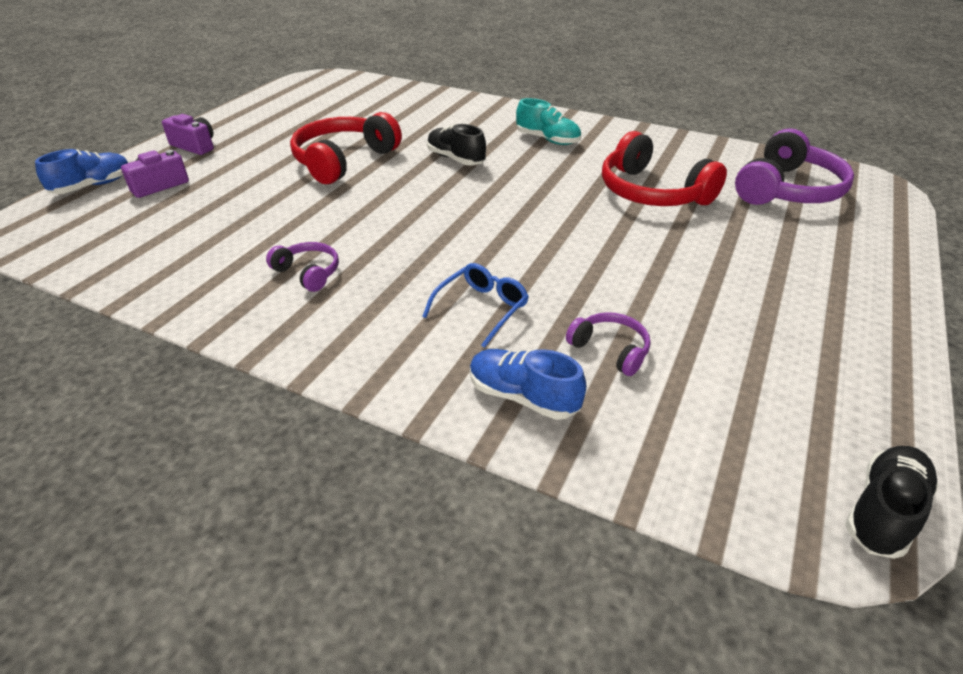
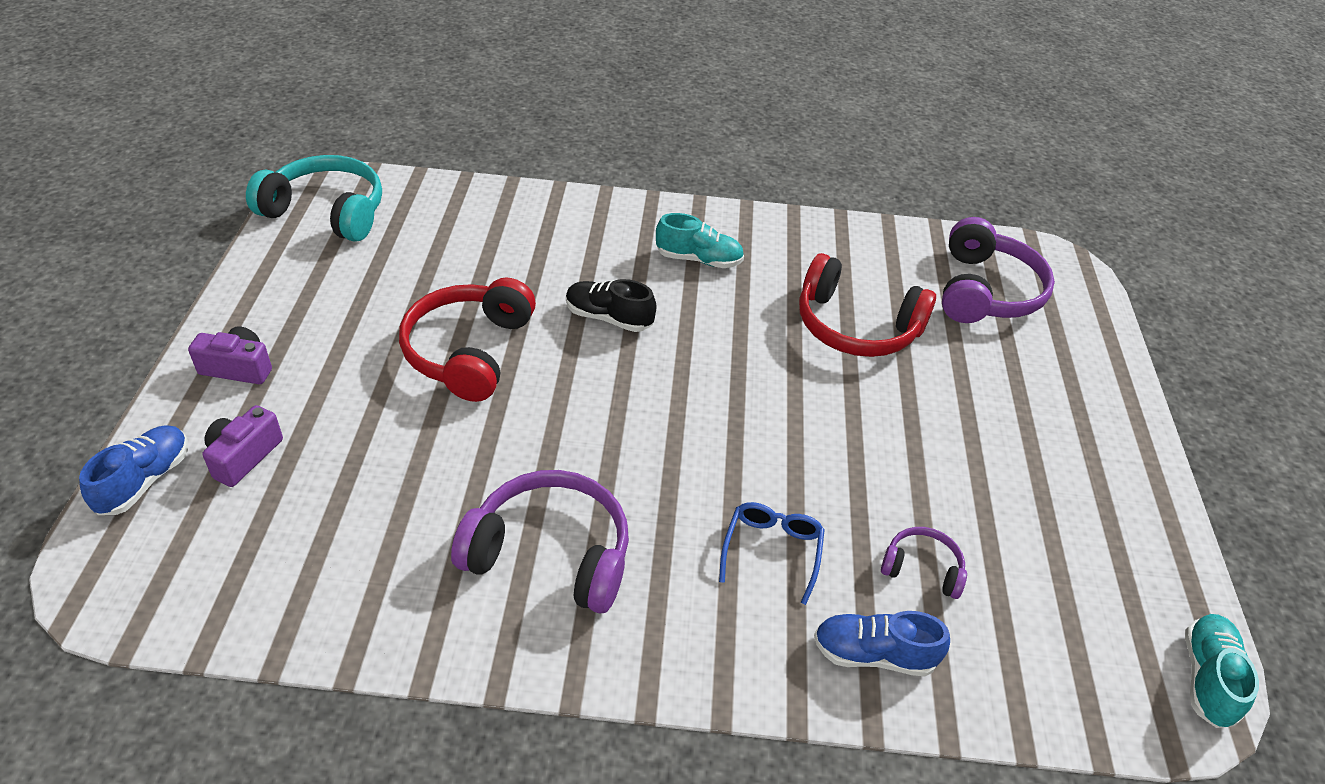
camera: 25 degrees left, 5 degrees up
(308, 273) = (550, 554): purple headphones -> purple headphones, size x1.99
(312, 87) = (327, 212): none -> turquoise headphones
(883, 511) = (1207, 678): black shoe -> turquoise shoe

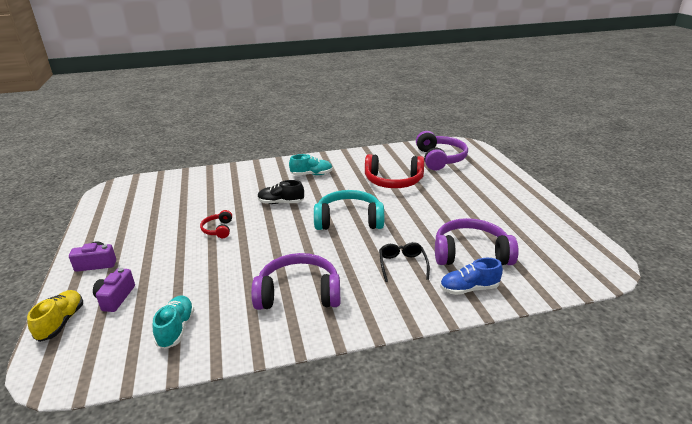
camera: 15 degrees left, 15 degrees down
(145, 480) = (61, 322): blue shoe -> yellow shoe
(327, 212) = (119, 196): turquoise headphones -> turquoise headphones (349, 220)
(469, 351) = (218, 229): red headphones -> red headphones, size x0.50
(772, 551) = (402, 265): blue glasses -> black glasses
(922, 568) = (471, 253): purple headphones -> purple headphones, size x1.99
(1207, 678) = (606, 258): turquoise shoe -> turquoise shoe (176, 329)

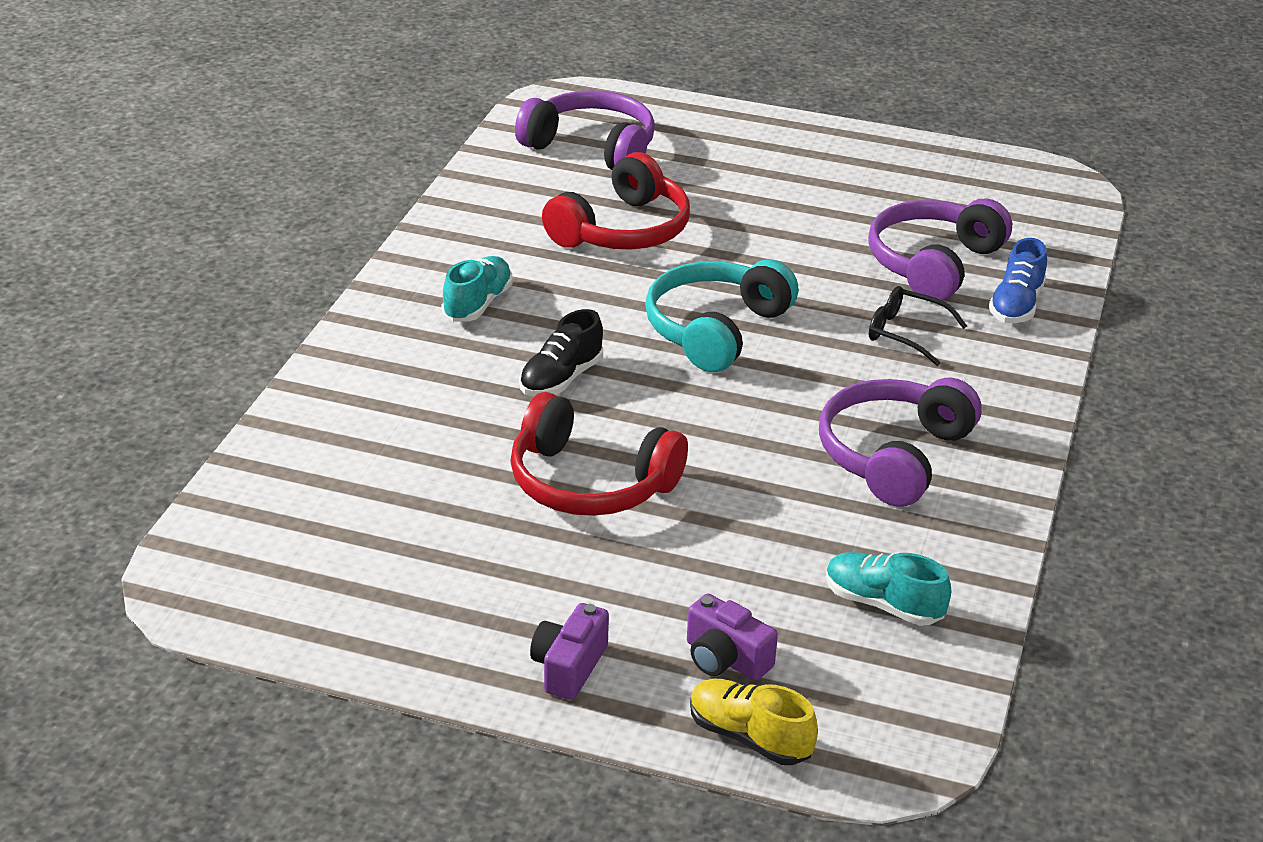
camera: 60 degrees left, 5 degrees up
(218, 229) = (590, 483): red headphones -> red headphones, size x1.99

